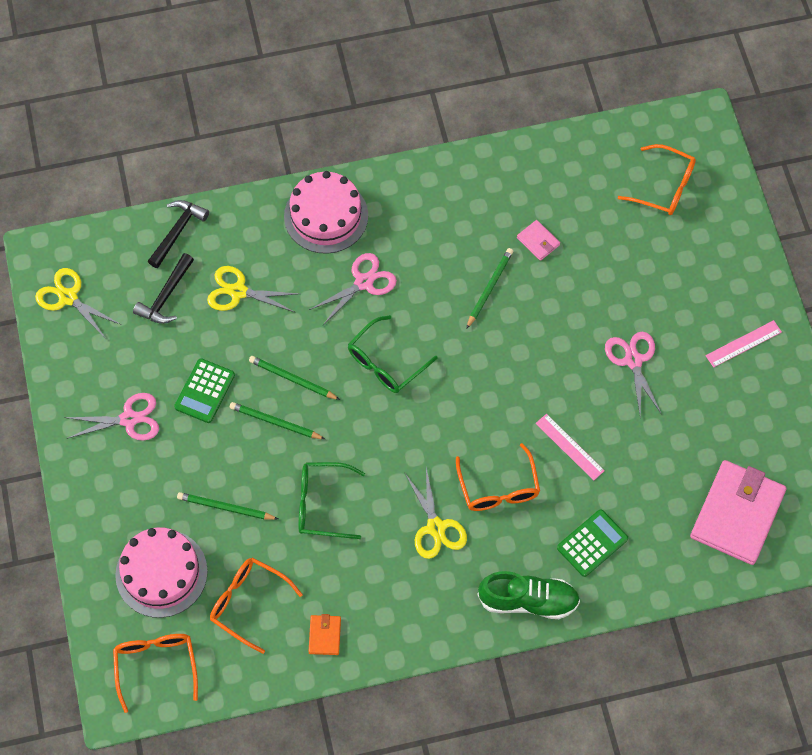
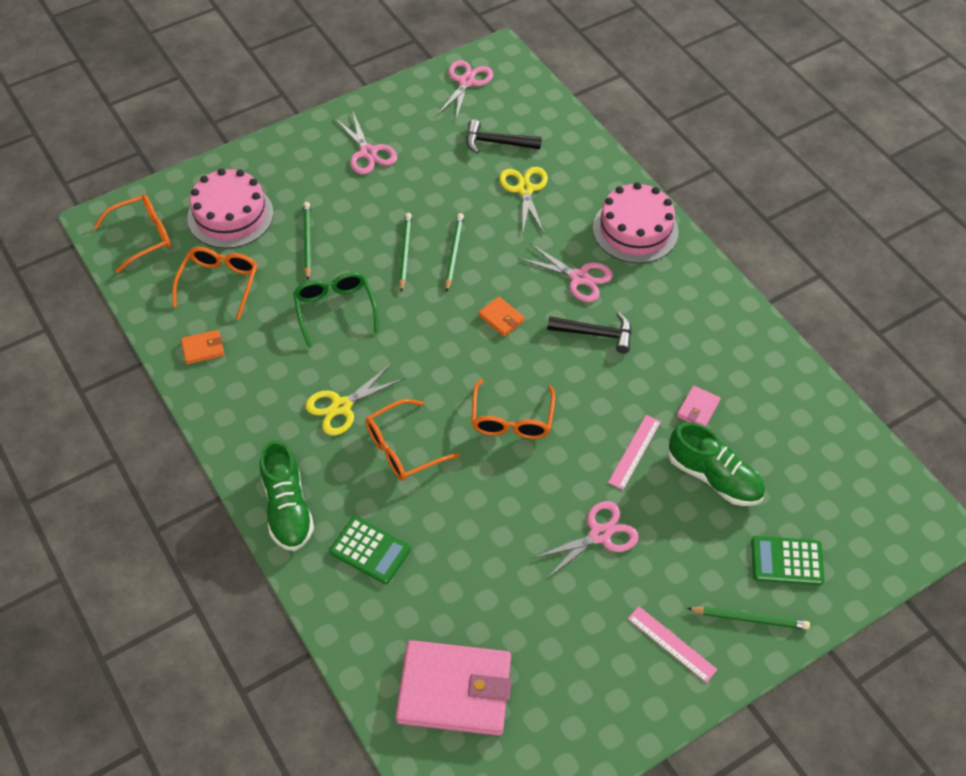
camera: 70 degrees right, 10 degrees down
(68, 297) = (466, 82): yellow scissors -> pink scissors
(178, 231) = (564, 132): black hammer -> black hammer (596, 334)
(204, 391) = (416, 194): green calculator -> green calculator (787, 561)
(385, 363) = (501, 318): green glasses -> orange wallet
(489, 288) = (623, 380): green pencil -> green pencil (749, 618)
(569, 447) = (473, 500): pink ruler -> pink ruler (634, 452)
(607, 256) = (714, 477): none -> green shoe
(664, 187) = (828, 511): orange glasses -> orange glasses (512, 419)

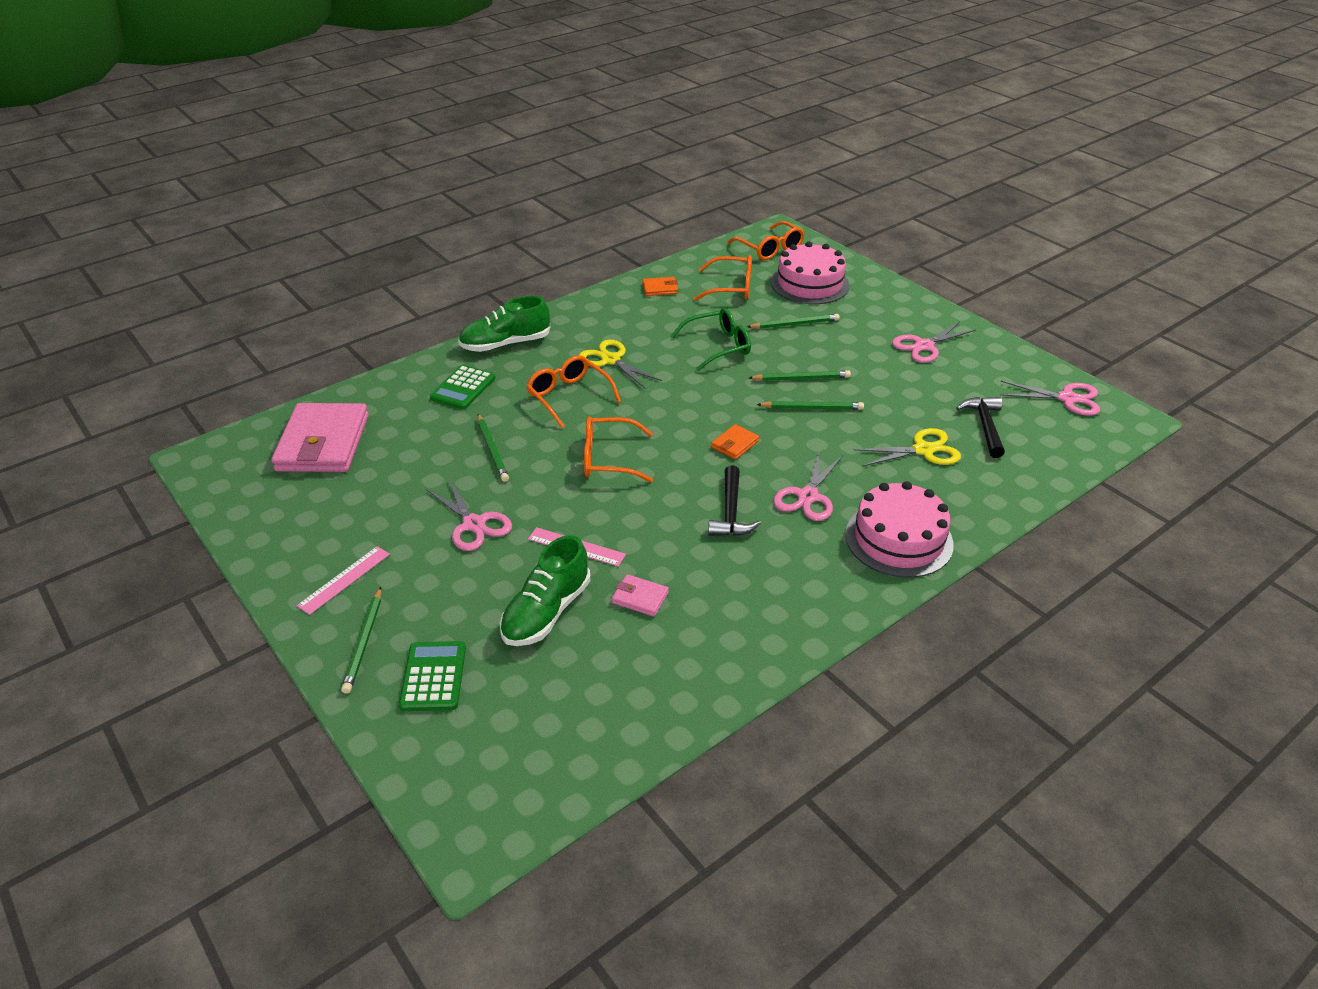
camera: 85 degrees right, 15 degrees down
(203, 349) = (660, 289): orange wallet -> orange wallet turned 75 degrees counterclockwise
(486, 520) = (492, 450): none -> green pencil

